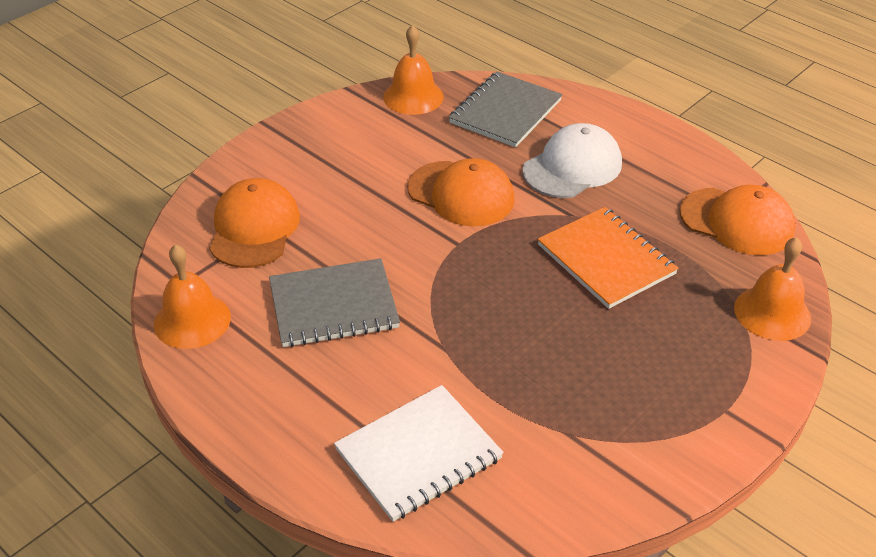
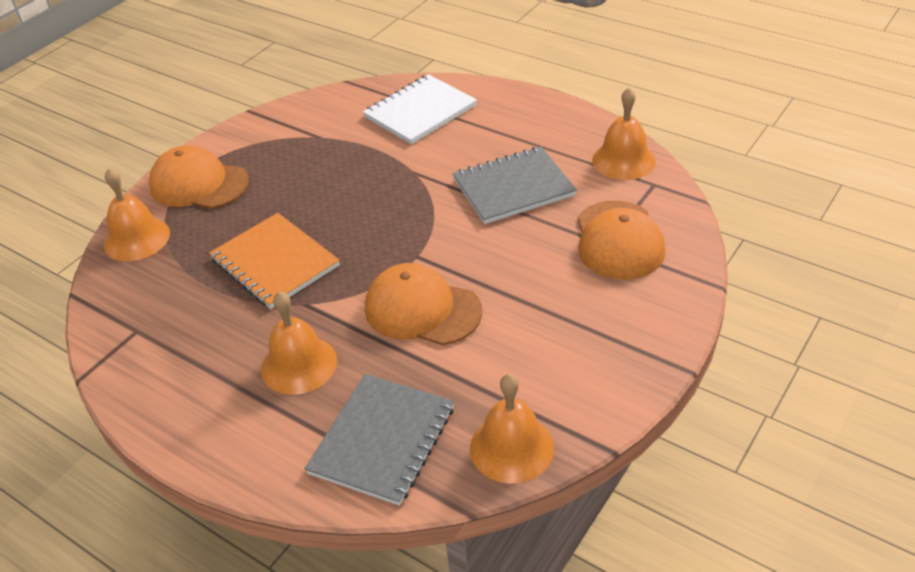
camera: 175 degrees right, 0 degrees up
(572, 167) = (299, 364): white cap -> orange bell
(737, 222) = (133, 323): orange cap -> orange cap (199, 184)

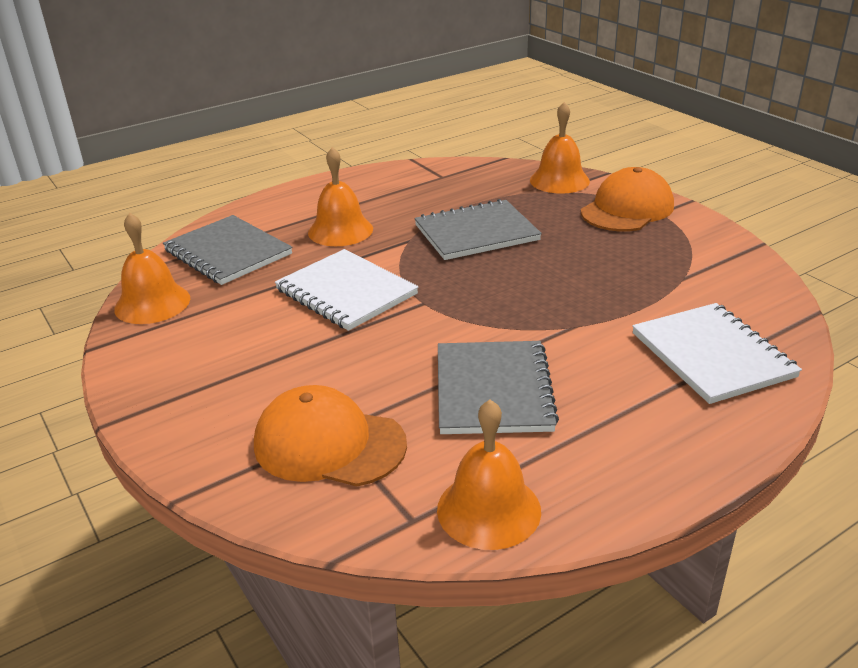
camera: 110 degrees right, 10 degrees down
(275, 262) = (476, 233): orange notebook -> grey notebook
(422, 309) = (346, 292): orange cap -> white notebook

